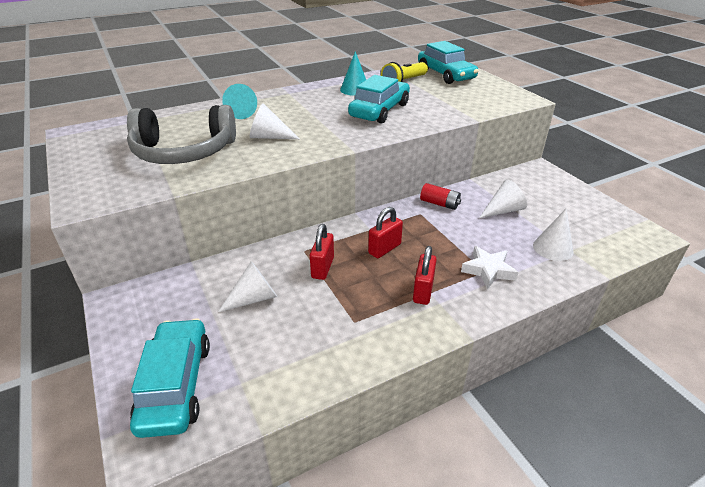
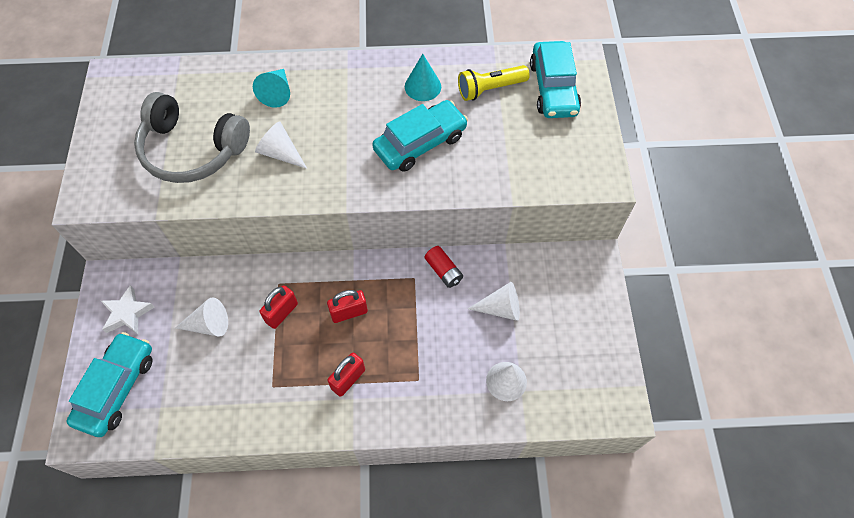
camera: 25 degrees right, 25 degrees up
(488, 270) = (422, 381): white star -> white star (127, 313)

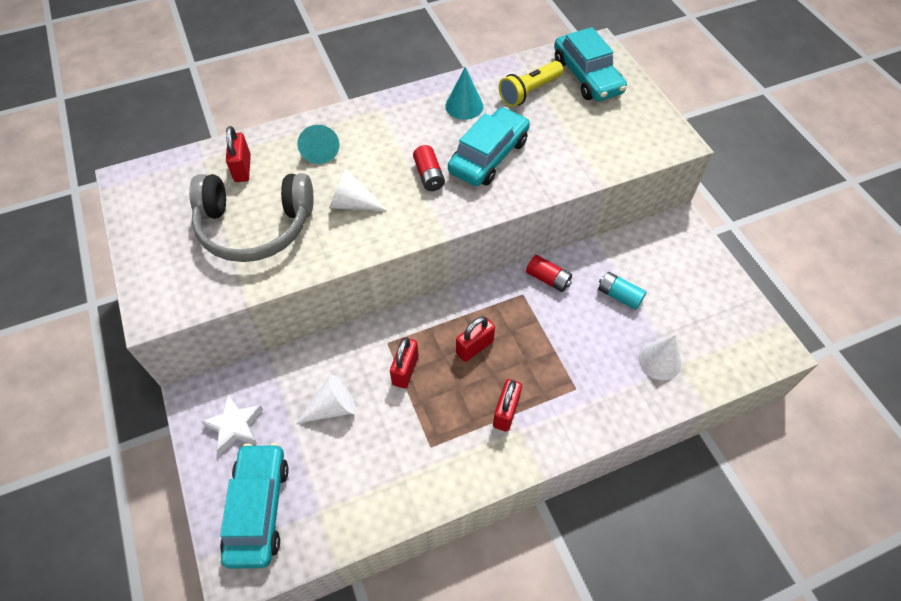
camera: 20 degrees left, 5 degrees down
(205, 92) = (242, 168): none -> red padlock
(358, 146) = (429, 175): none -> red battery
(500, 308) = (619, 296): white cone -> turquoise battery

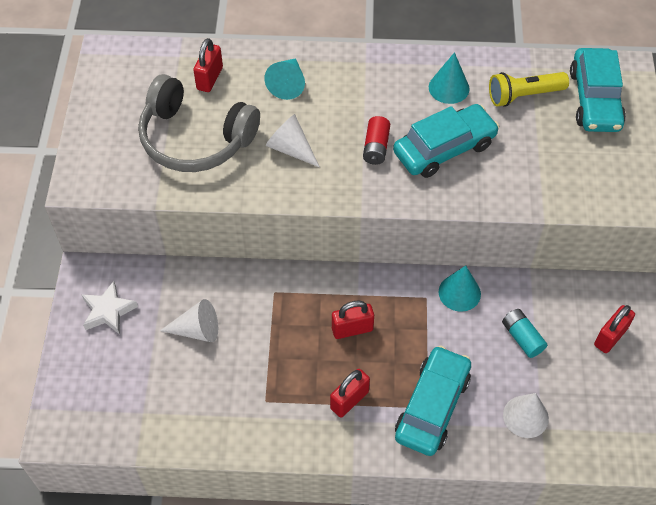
camera: 25 degrees right, 0 degrees up
(258, 508) = (96, 389): turquoise car -> turquoise car (432, 406)
(405, 370) = (277, 324): red padlock -> red padlock (610, 337)
(548, 279) = (459, 292): red battery -> turquoise cone

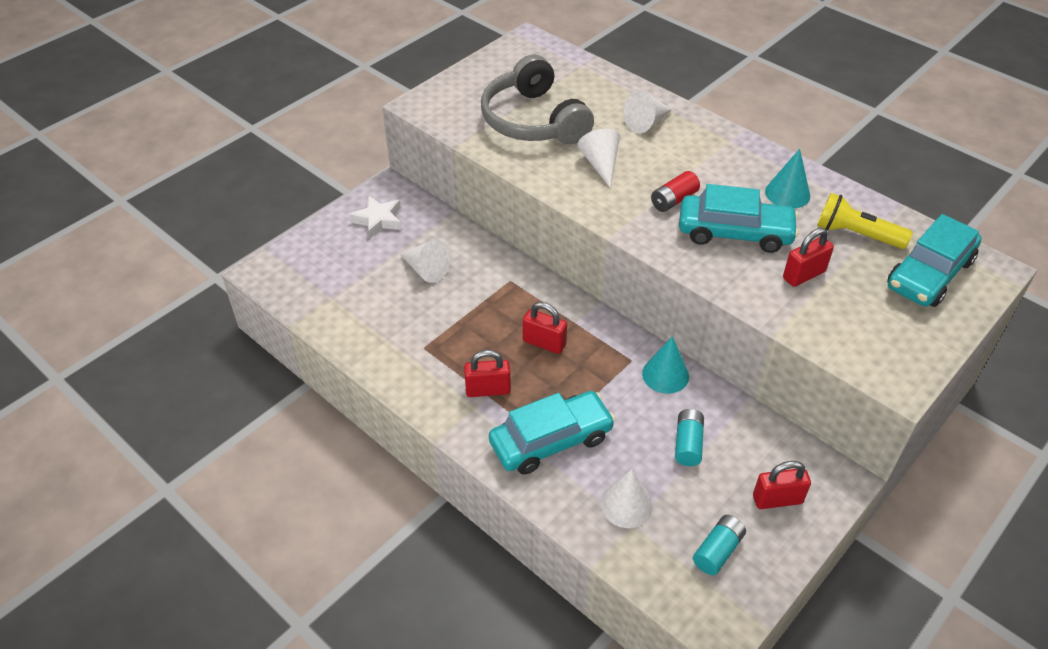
camera: 40 degrees right, 10 degrees down
(210, 78) = (588, 90): red padlock -> red padlock (803, 275)
(288, 84) = (646, 123): turquoise cone -> white cone
(608, 404) = (717, 551): none -> turquoise battery

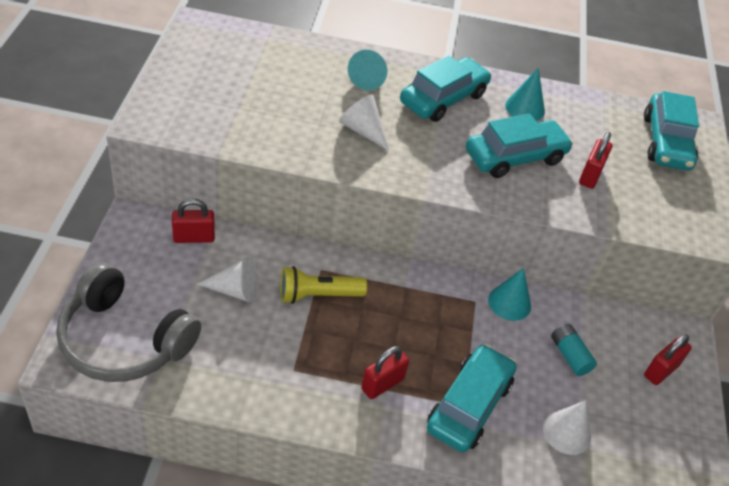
camera: 40 degrees left, 0 degrees up
(378, 220) = (148, 257): white star -> none
(533, 120) = (270, 106): grey headphones -> grey headphones (124, 340)
(544, 343) = (395, 317): red padlock -> red padlock (194, 237)
(646, 123) = (369, 78): white cone -> turquoise cone
(673, 200) = (447, 144): red battery -> none
(706, 160) = (443, 99): none -> turquoise car
(717, 551) = (655, 435): turquoise battery -> none
(856, 234) = (597, 127): yellow flashlight -> yellow flashlight (318, 295)

